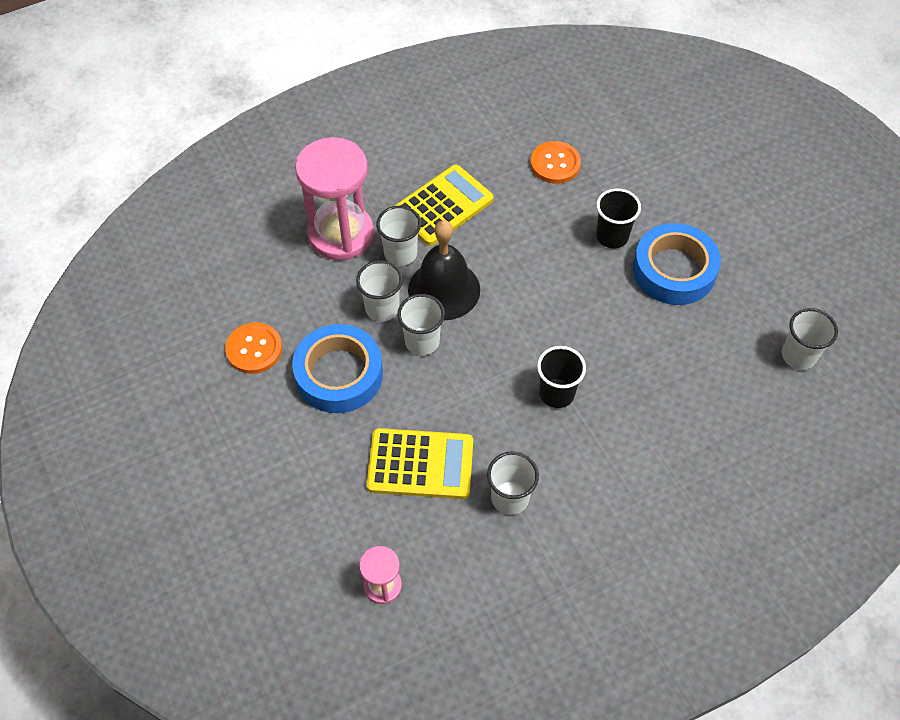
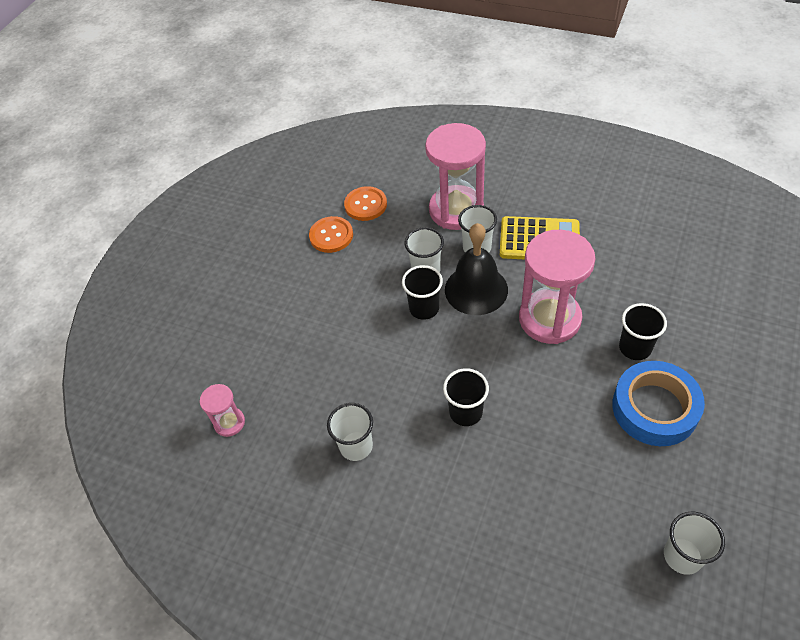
camera: 55 degrees right, 5 degrees down
(339, 374) = (356, 286): blue tape -> none
(420, 464) = (333, 377): yellow calculator -> none
(422, 342) = (424, 308): white cup -> black cup
(528, 265) = (549, 319): none -> pink hourglass
(555, 164) = (652, 270): orange button -> orange button (365, 205)

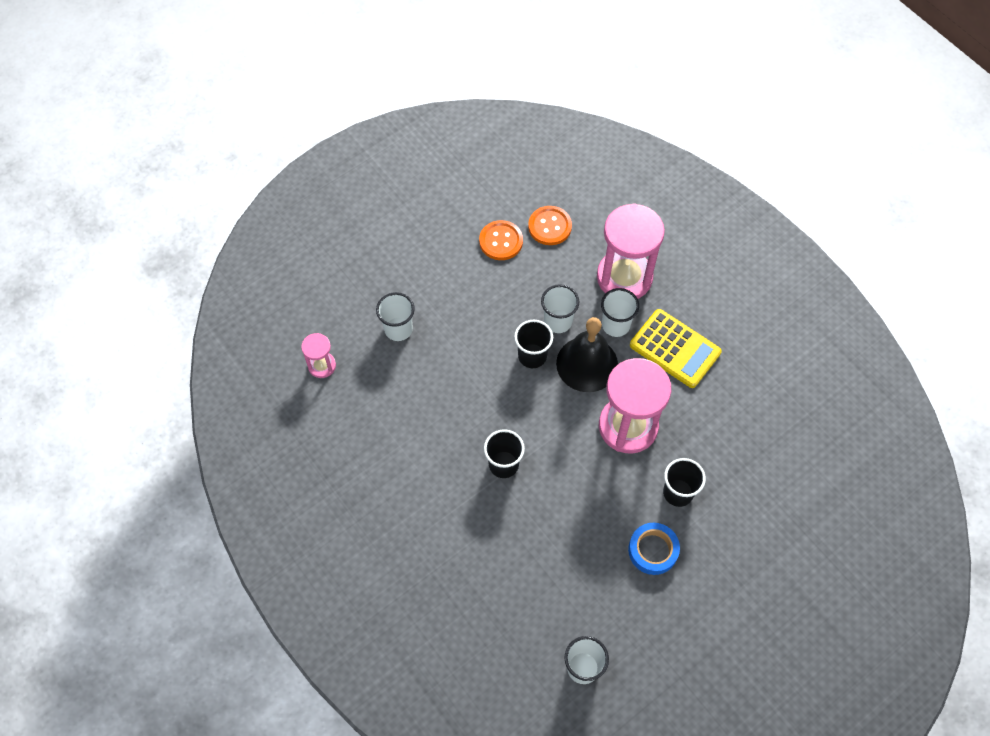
camera: 25 degrees right, 10 degrees up
(356, 446) = (403, 441): white cup -> white cup (398, 329)
(654, 408) = (653, 550): blue tape -> blue tape, size x0.64

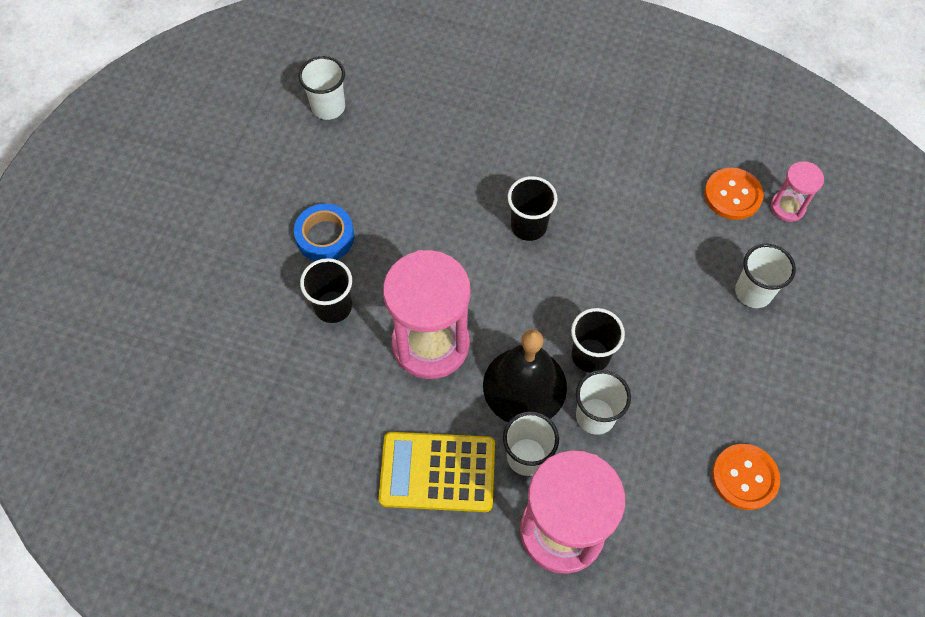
camera: 145 degrees right, 0 degrees up
(550, 226) = (706, 541): orange button -> orange button (732, 195)

